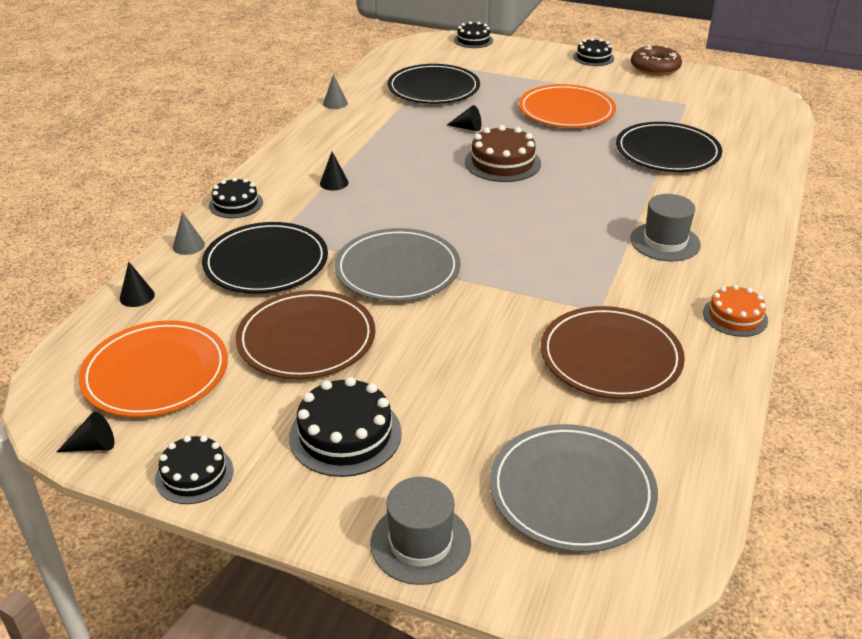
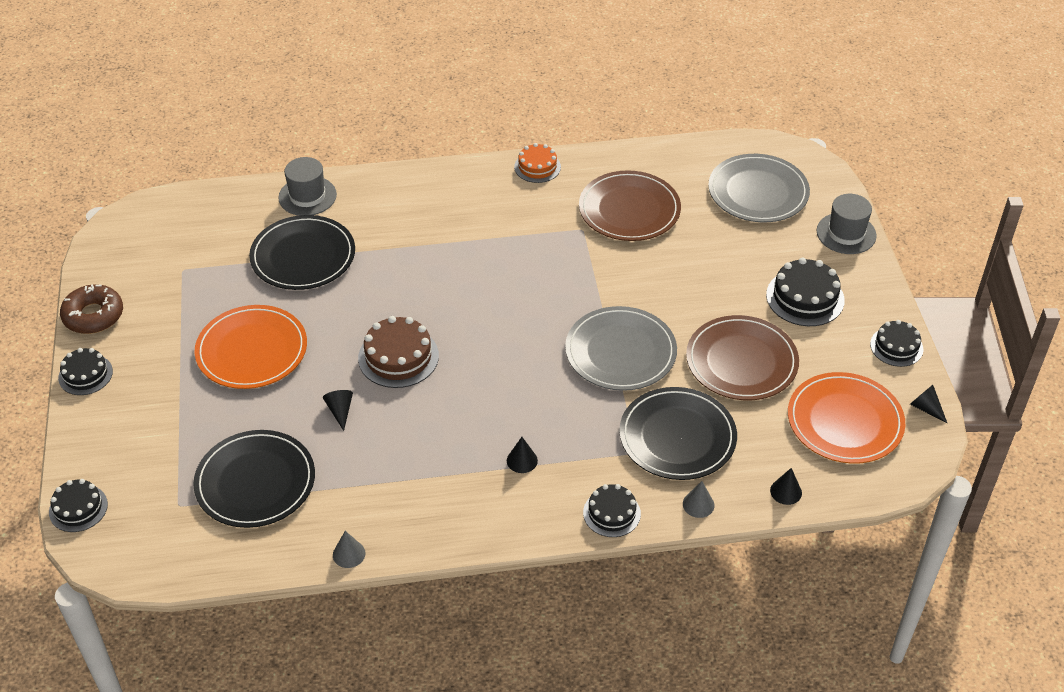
camera: 120 degrees left, 10 degrees up
(665, 242) = (464, 220): grey hat -> grey hat (307, 196)

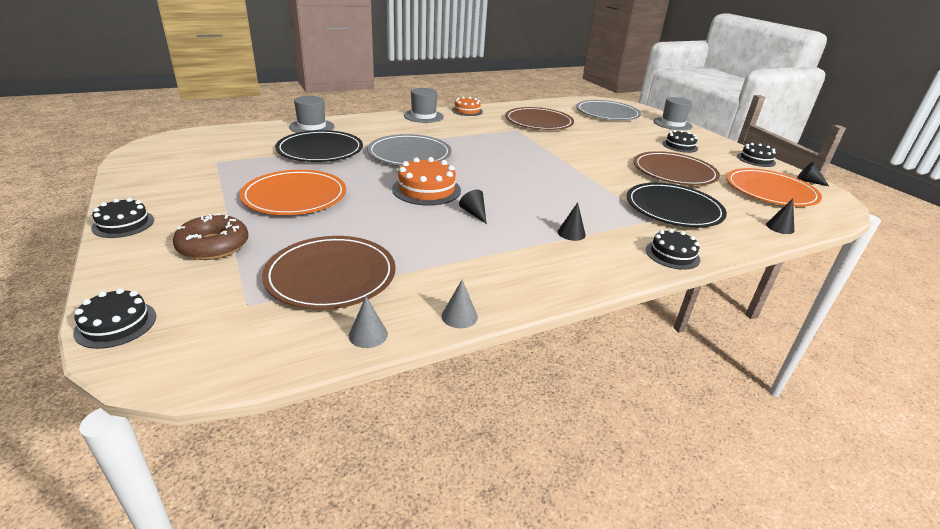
camera: 20 degrees left, 15 degrees down
(93, 315) = (131, 189): brown donut -> brown donut (213, 246)
(255, 482) = (331, 276): black plate -> brown plate
(340, 411) = (393, 222): black cone -> black cone (474, 213)
(398, 357) = (426, 189): brown cake -> orange cake
(466, 178) = (423, 116): none -> grey hat
(620, 352) = (591, 174): grey plate -> grey plate (409, 154)
(698, 504) = (730, 241): grey cone -> grey cone (368, 334)
(805, 297) = (679, 146): black cake -> black cake, size x0.65

